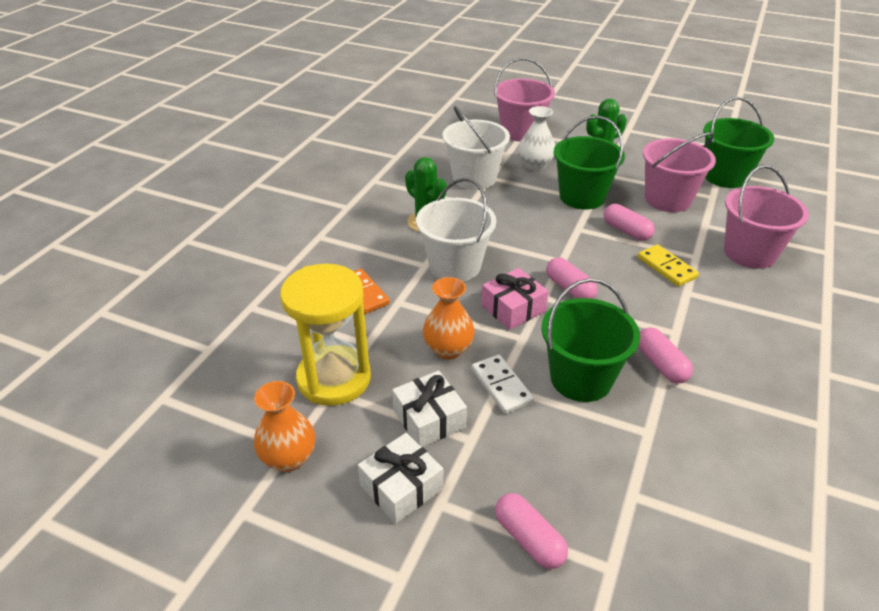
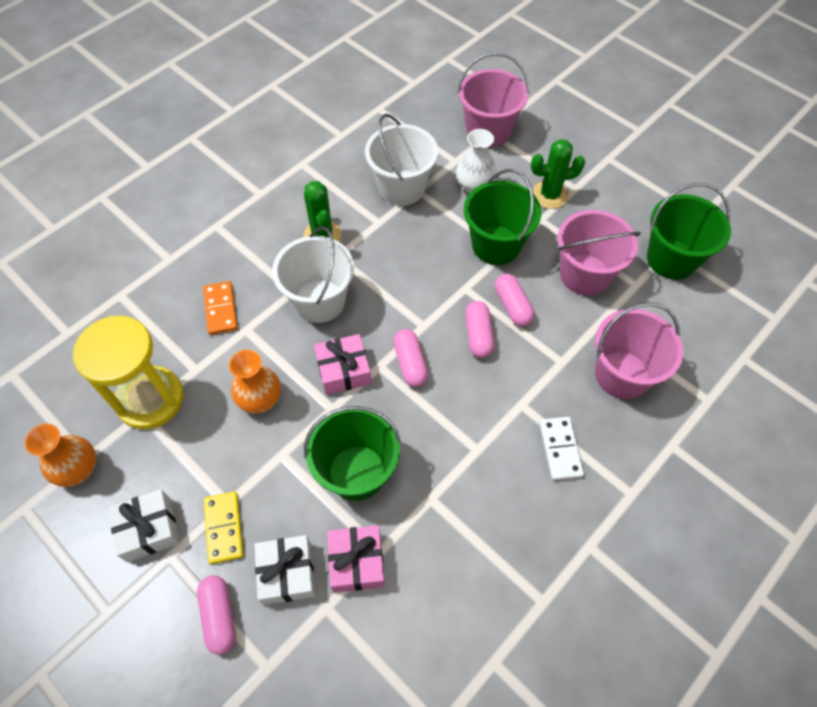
camera: 20 degrees right, 20 degrees up
(429, 419) = (205, 469): white gift -> white gift (287, 573)
(501, 386) = (283, 456): white domino -> white domino (560, 449)
(633, 448) = (357, 562): none -> pink gift
(661, 364) = (439, 481): pink capsule -> pink capsule (478, 335)
(666, 267) = (522, 367): yellow domino -> yellow domino (224, 528)

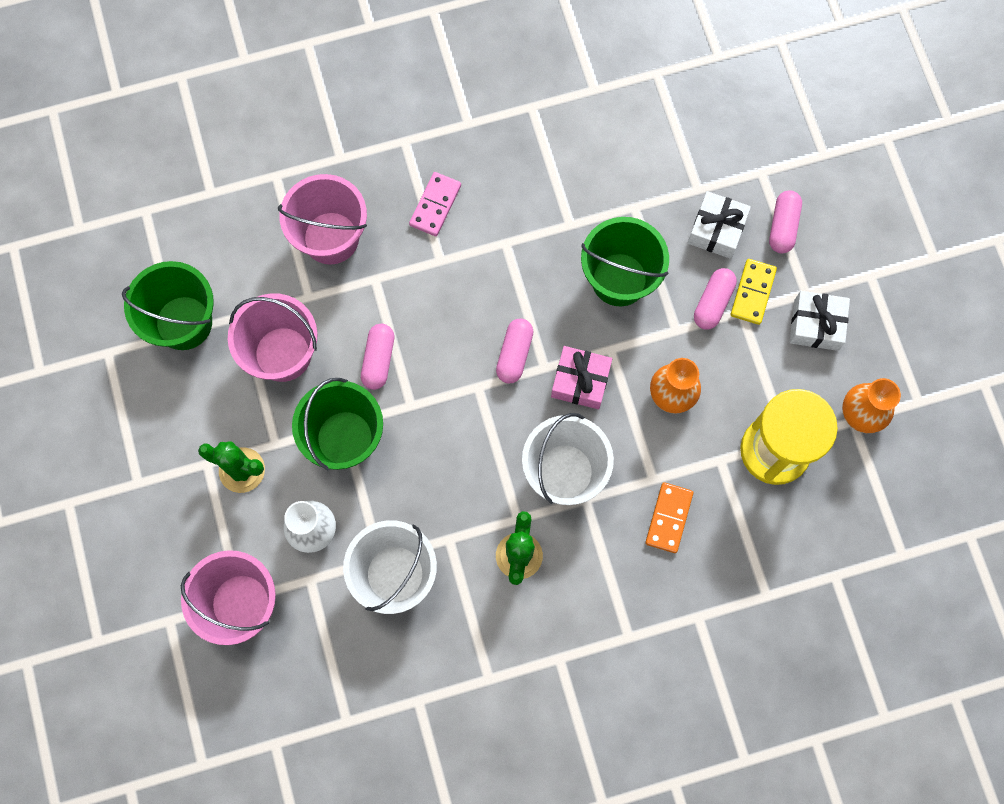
camera: 150 degrees left, 15 degrees up
(357, 562) = (657, 209): pink gift -> none
(478, 335) = (432, 347): pink capsule -> pink capsule (713, 302)
(560, 449) = (435, 205): white domino -> pink domino

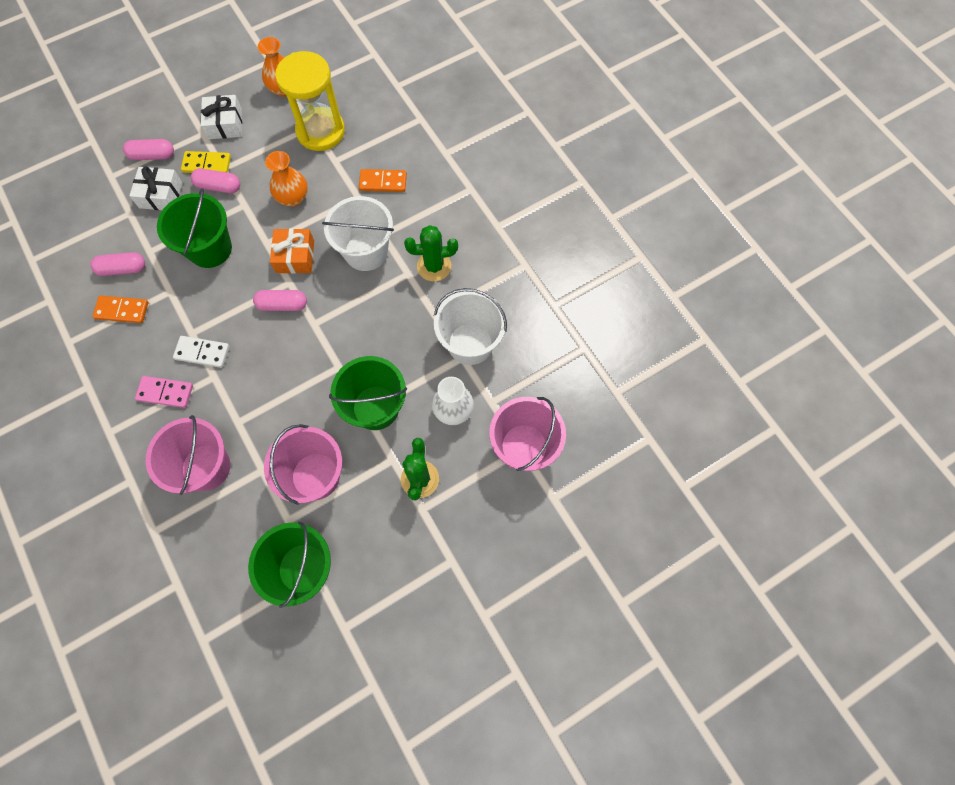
camera: 105 degrees left, 5 degrees down
(378, 360) = (306, 400): pink capsule -> pink capsule (123, 269)
(475, 252) = (202, 352): none -> white domino
(558, 168) = (122, 310): none -> orange domino
(580, 381) = (295, 256): pink gift -> orange gift

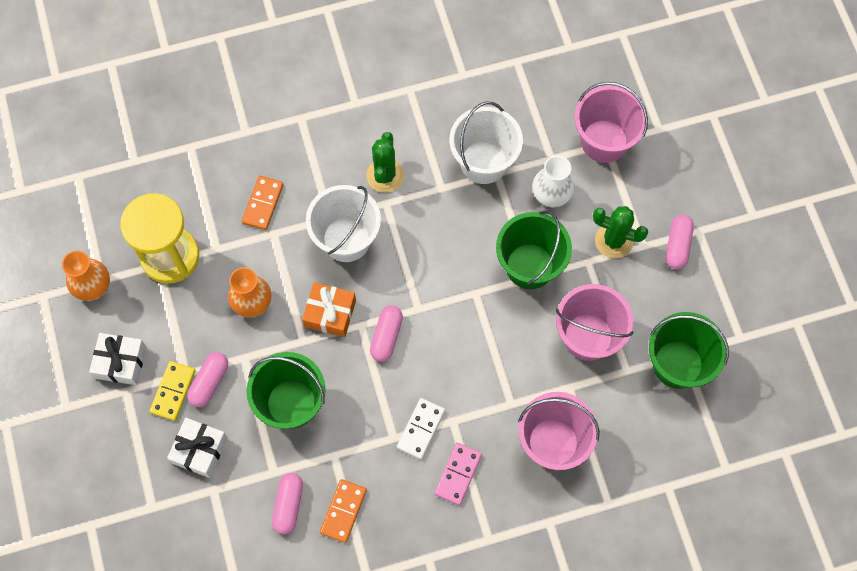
camera: 75 degrees left, 0 degrees up
(152, 155) = (138, 453): pink capsule -> pink capsule (677, 245)

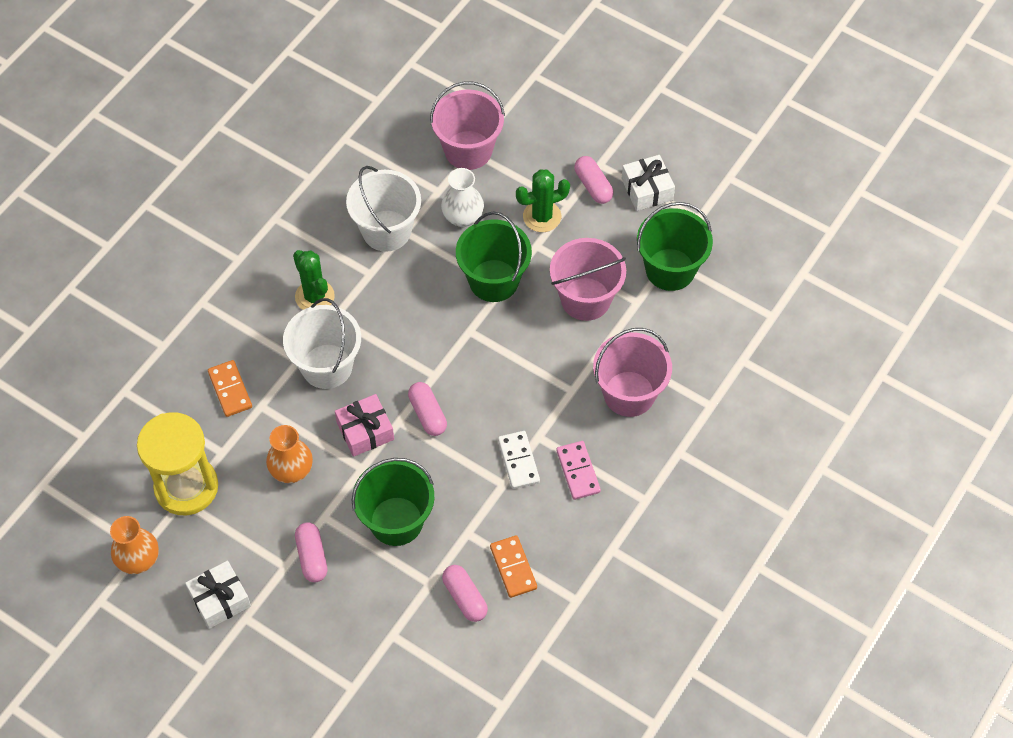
camera: 40 degrees left, 10 degrees down
(173, 391) = (287, 587): yellow domino -> none
(199, 450) = (352, 614): white gift -> white gift (647, 189)
(330, 313) = (365, 431): orange gift -> pink gift

